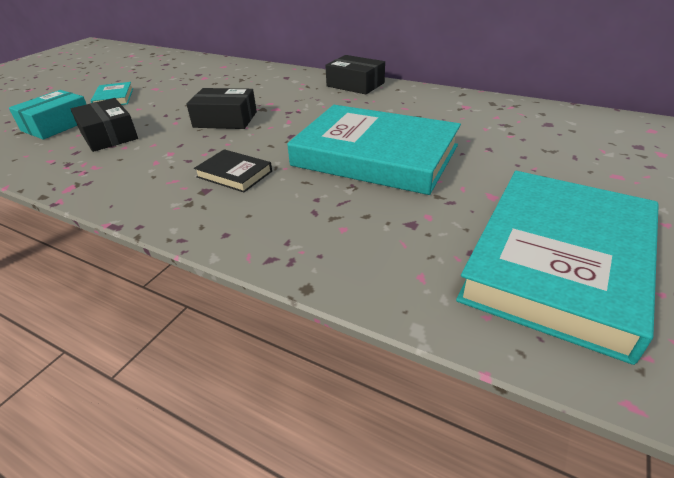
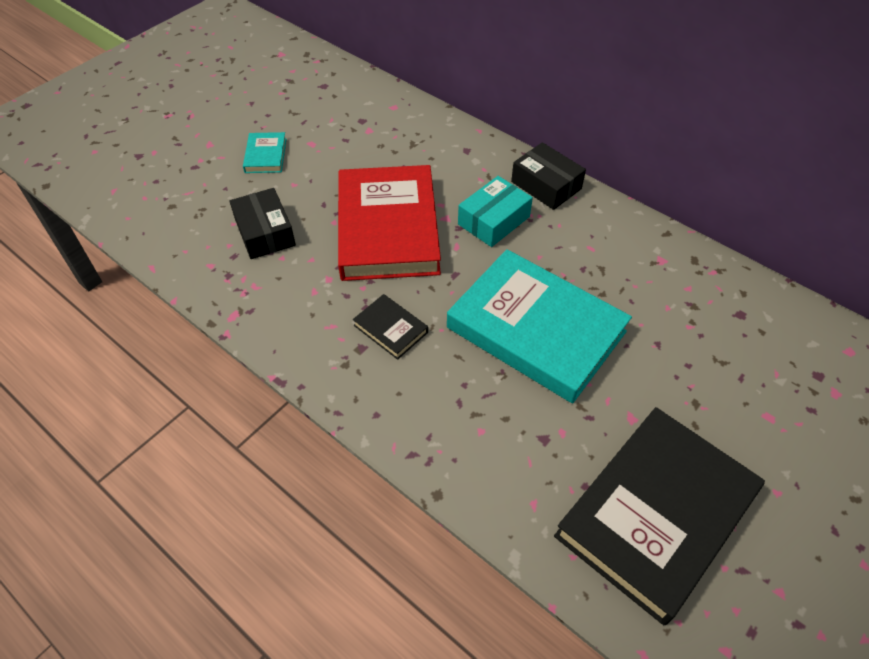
camera: 10 degrees right, 15 degrees up
(57, 125) = (209, 200): turquoise box -> turquoise box (493, 220)
(225, 119) = (388, 228): black box -> red book
(558, 262) = (655, 514): turquoise book -> black book

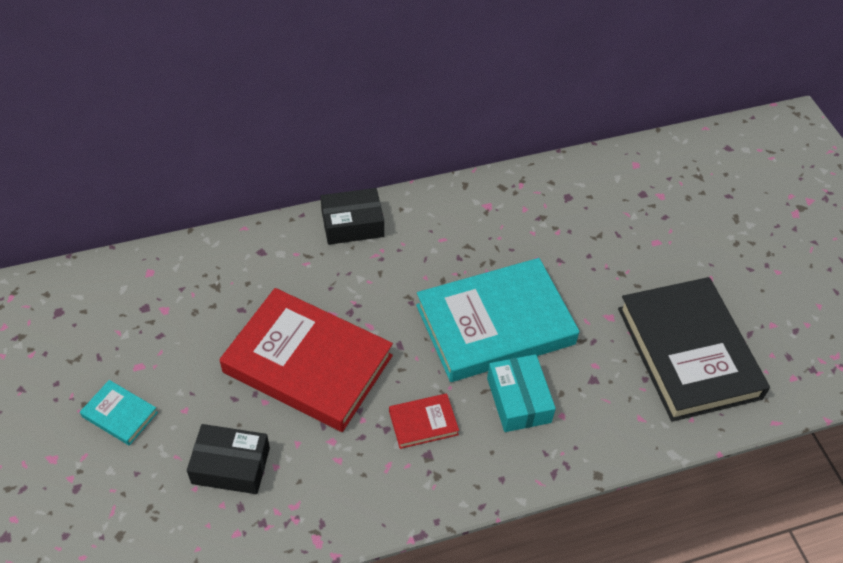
camera: 60 degrees left, 0 degrees up
(390, 329) = (423, 423): black book -> red book
(493, 220) = (362, 283): turquoise box -> turquoise box (518, 400)

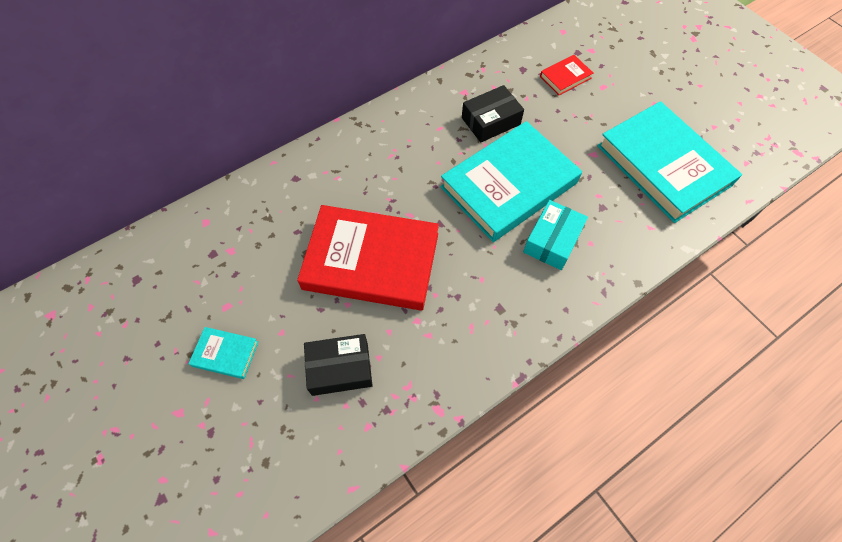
camera: 15 degrees left, 10 degrees up
(352, 224) = (362, 135): black box -> black box (491, 121)
(423, 423) = (485, 282): red book -> red book (565, 77)
(518, 400) = (552, 240): turquoise box -> turquoise box turned 60 degrees clockwise
(688, 353) = (663, 165): black book -> turquoise book

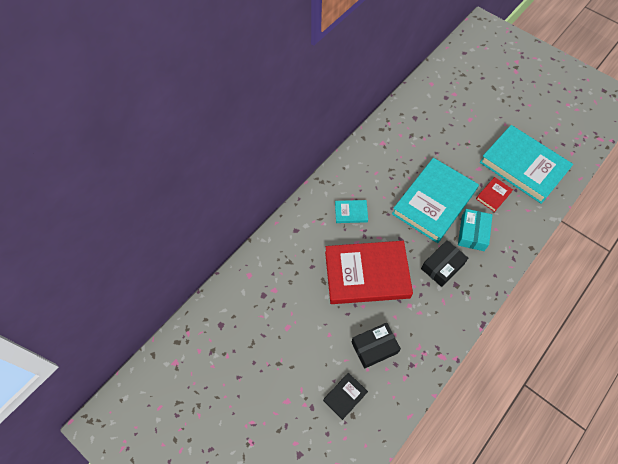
camera: 15 degrees left, 0 degrees up
(225, 354) = (300, 357): turquoise book -> turquoise book (351, 212)
(266, 429) = (345, 396): none -> black book
(491, 121) = (407, 160): black box -> black box (442, 266)
(565, 77) = (444, 117): red book -> red book (493, 195)

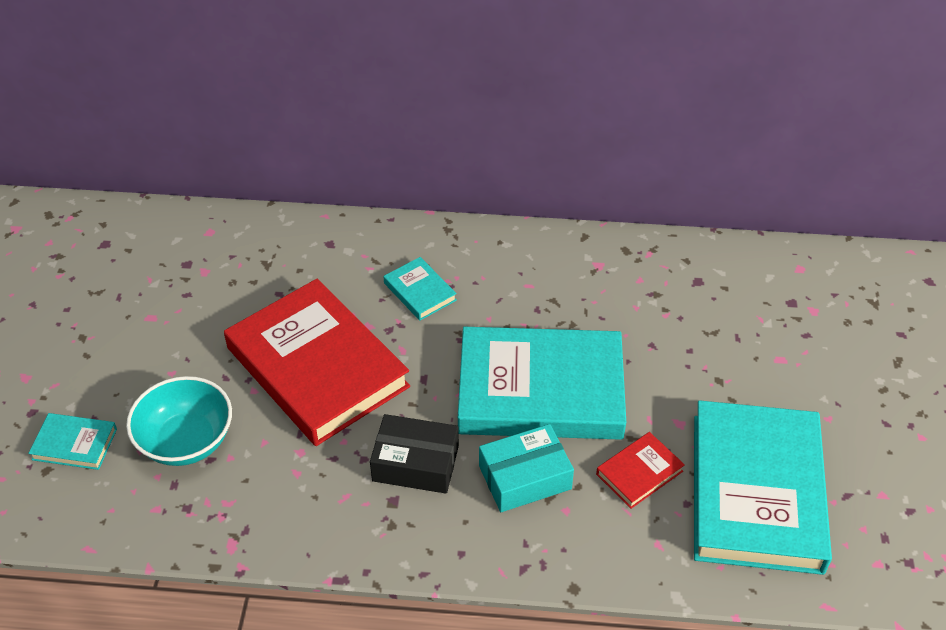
camera: 55 degrees right, 15 degrees down
(345, 396) = (74, 444): black book -> turquoise book
(374, 347) = (186, 441): black box -> turquoise bowl
(493, 195) = (639, 473): red book -> red book turned 45 degrees counterclockwise

